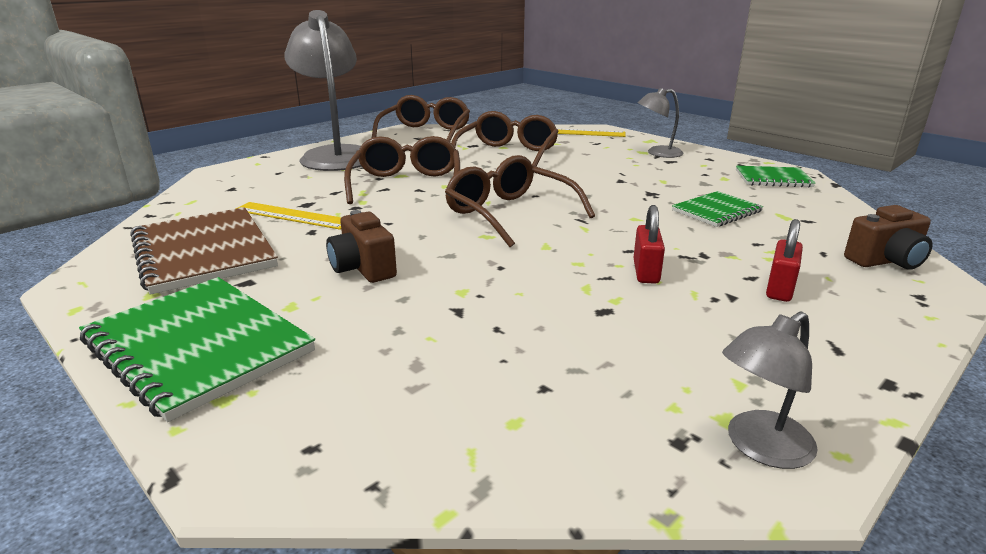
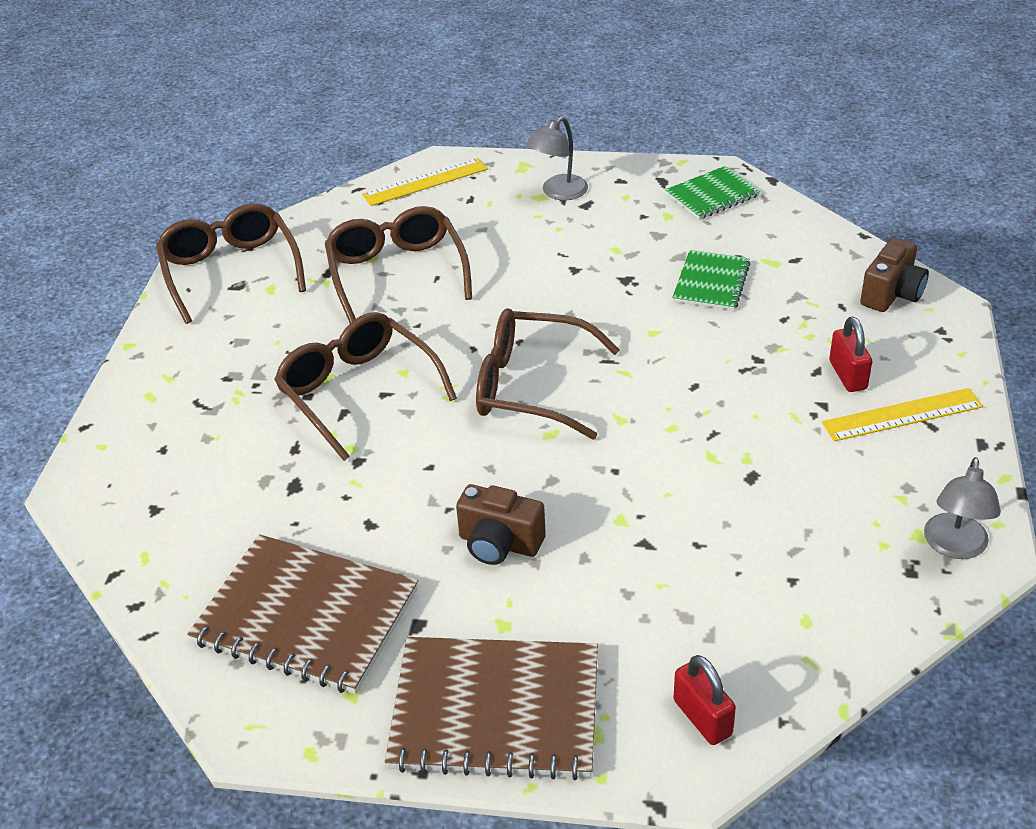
camera: 35 degrees left, 15 degrees up
(197, 346) = (495, 711): green notebook -> brown notebook
(292, 215) = (310, 512): yellow ruler -> yellow ruler (902, 415)
(335, 155) = (181, 378): grey lamp -> none
(646, 272) = (736, 409): red padlock -> red padlock (702, 718)

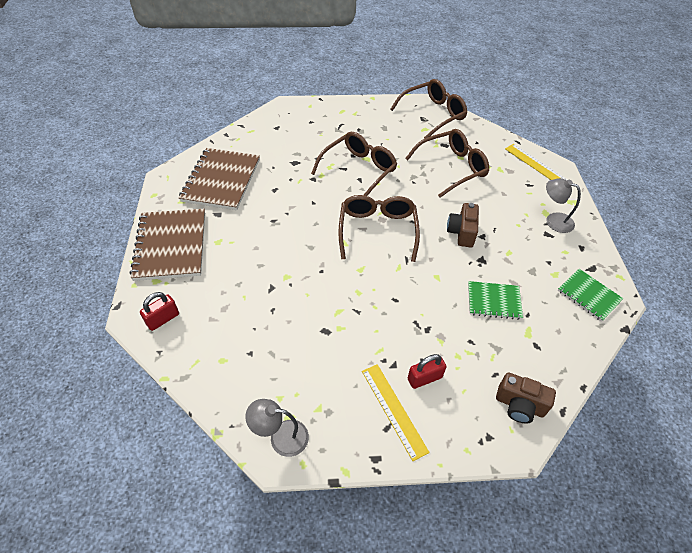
camera: 75 degrees right, 10 degrees up
(499, 544) = (266, 233): brown camera -> brown camera (461, 232)

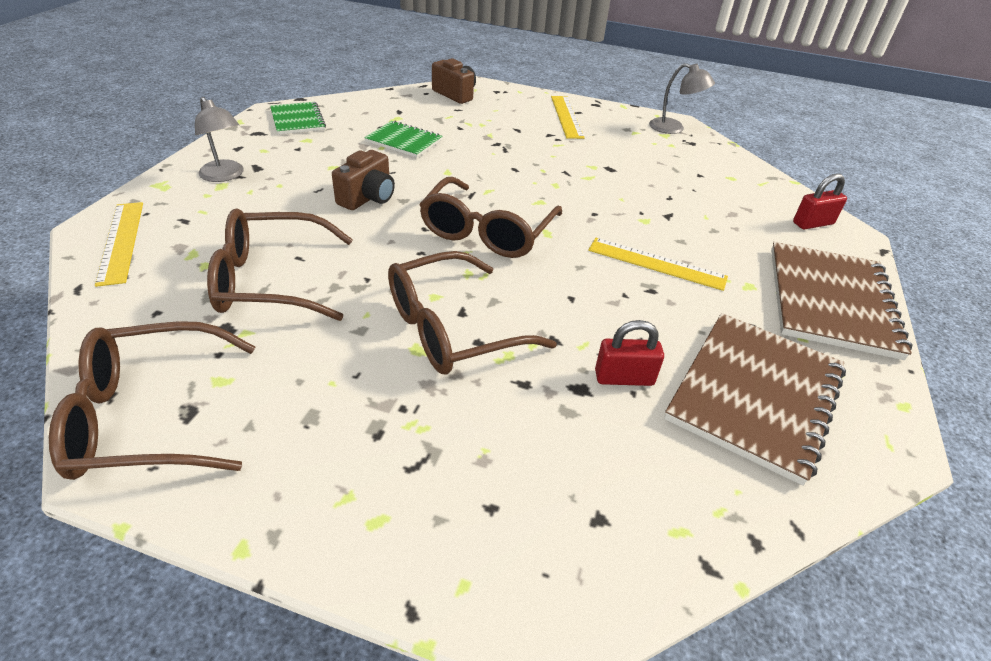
camera: 160 degrees left, 10 degrees down
(273, 240) = (656, 263): none -> yellow ruler
(424, 378) = (525, 122): red padlock -> red padlock (624, 378)

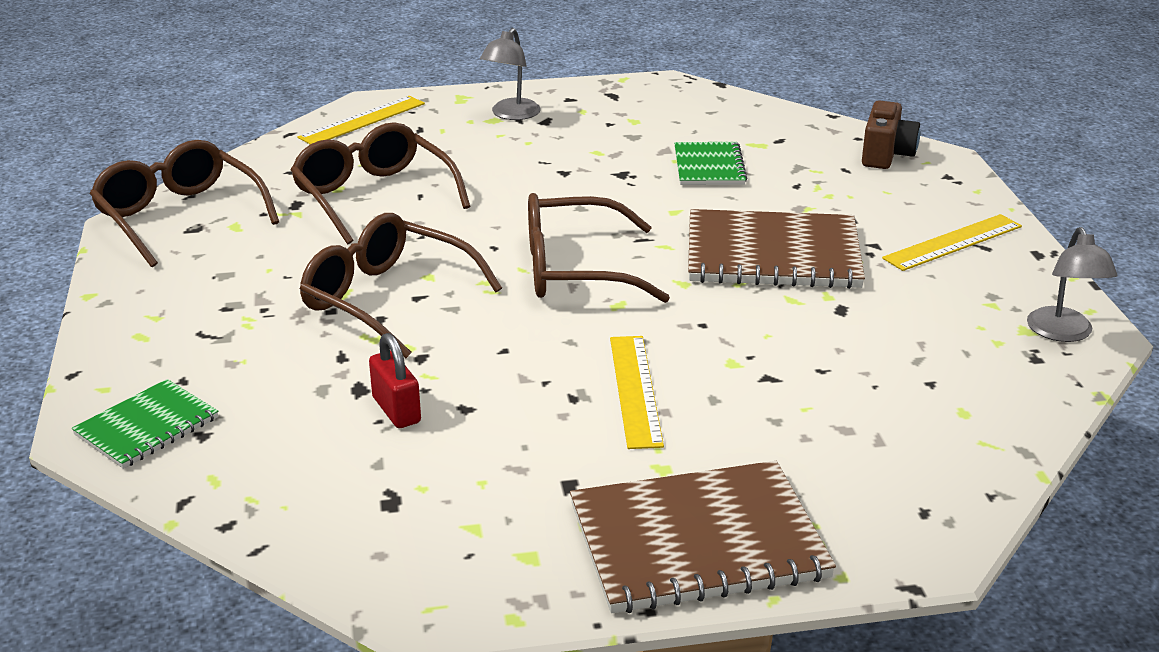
camera: 65 degrees right, 10 degrees down
(297, 120) = (669, 101): green notebook -> green notebook (147, 427)
(368, 198) = (560, 189): brown camera -> none
(755, 395) = (439, 499): brown notebook -> brown notebook (773, 254)
(813, 223) = (912, 507): red padlock -> none

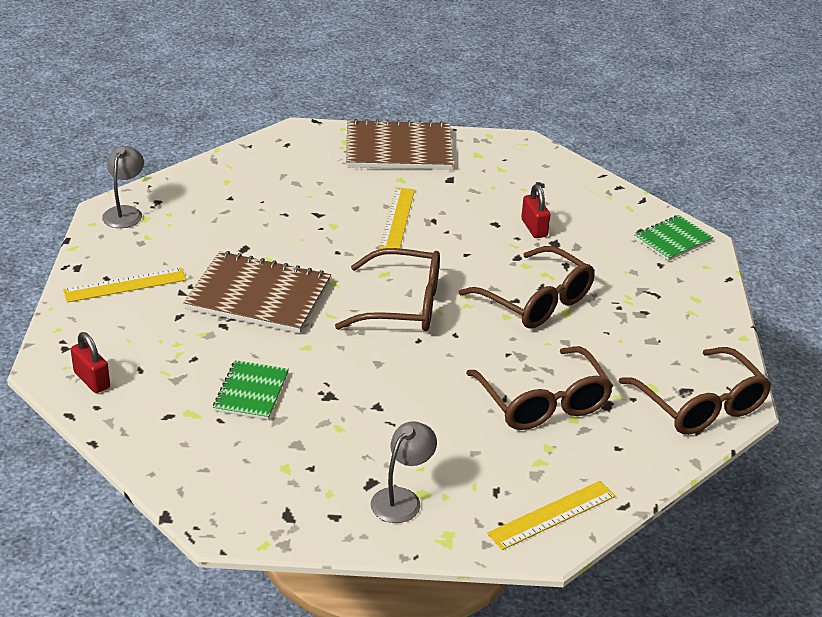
camera: 170 degrees left, 5 degrees up
(886, 155) = (92, 380): brown camera -> red padlock

